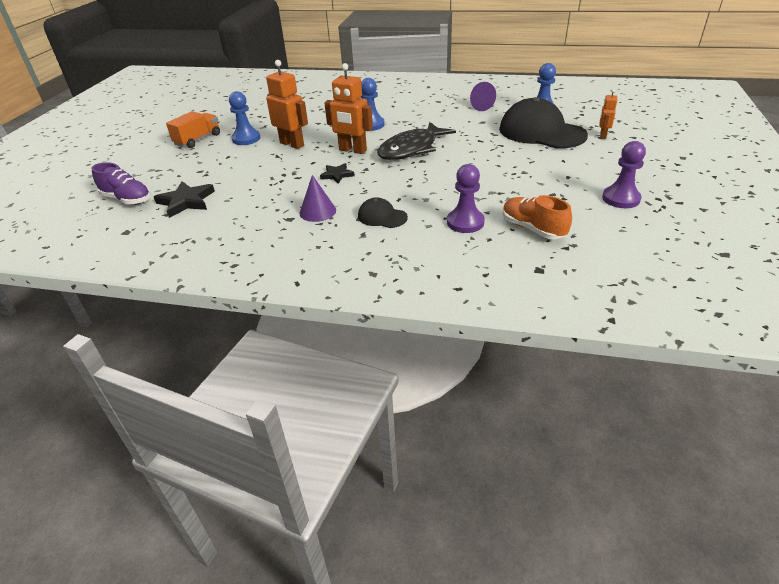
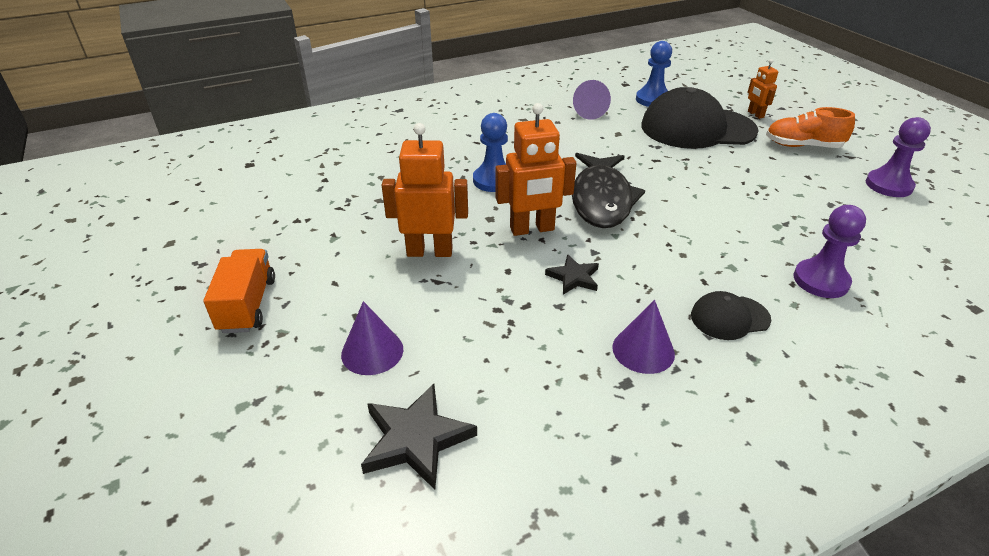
camera: 40 degrees left, 0 degrees up
(127, 199) = (289, 497): purple shoe -> none
(214, 170) = (372, 351): none -> purple cone
(246, 139) = (338, 270): blue pawn -> none
(532, 229) = (887, 258): orange shoe -> orange shoe (803, 146)

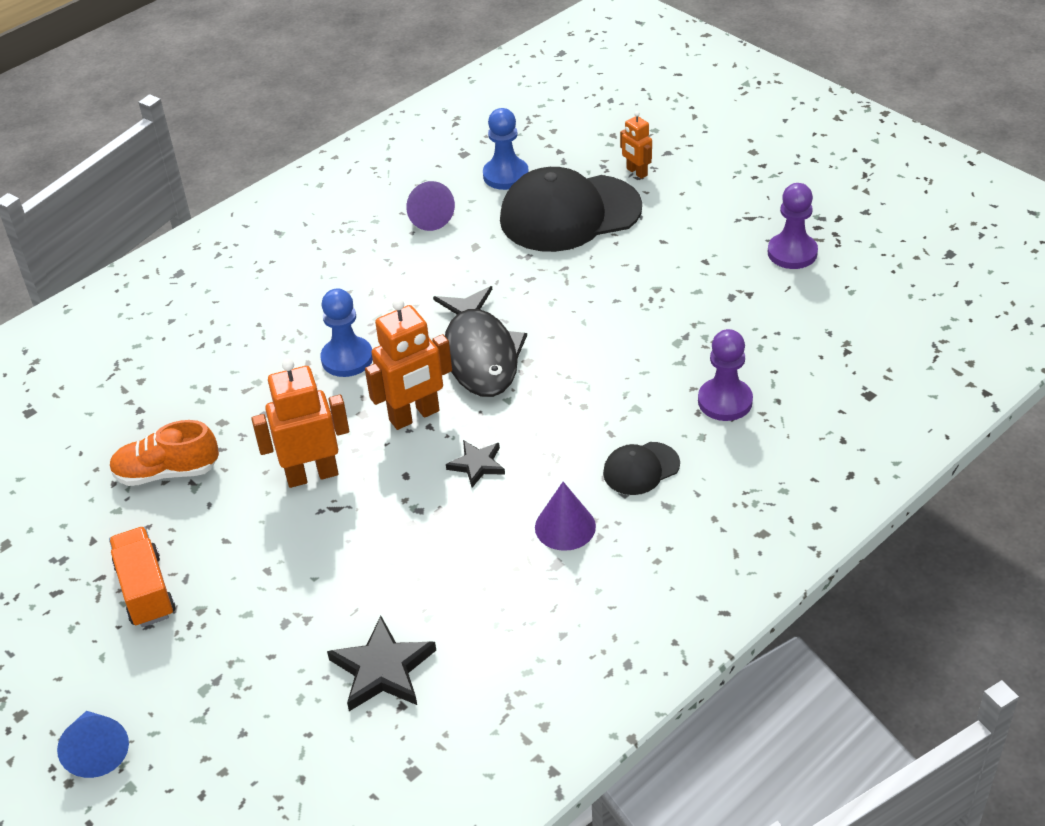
camera: 15 degrees left, 5 degrees up
(111, 436) = (97, 751): none -> blue cone
(372, 351) = (303, 602): purple cone -> none
(803, 146) = (696, 214): orange shoe -> orange shoe (167, 472)

